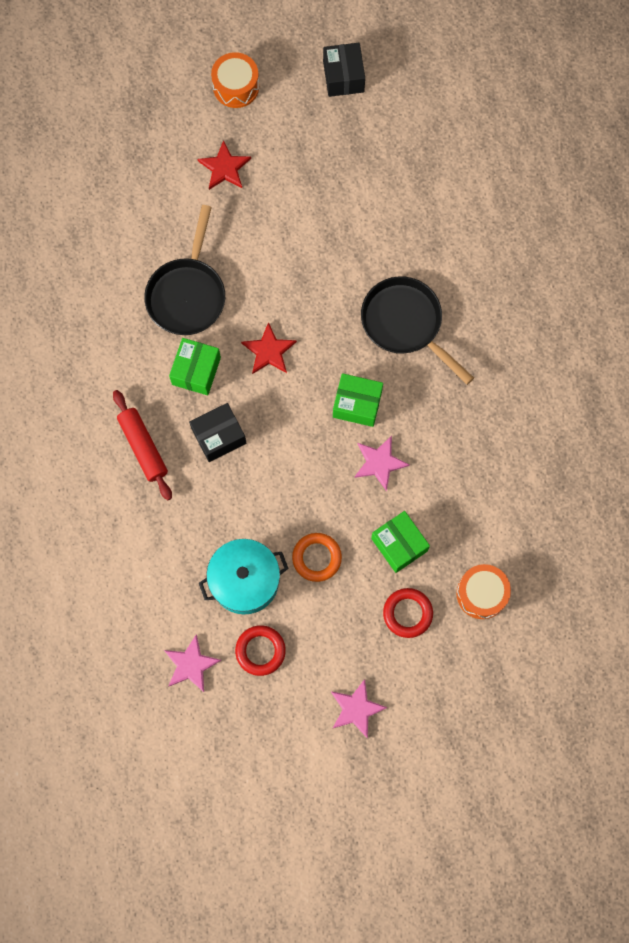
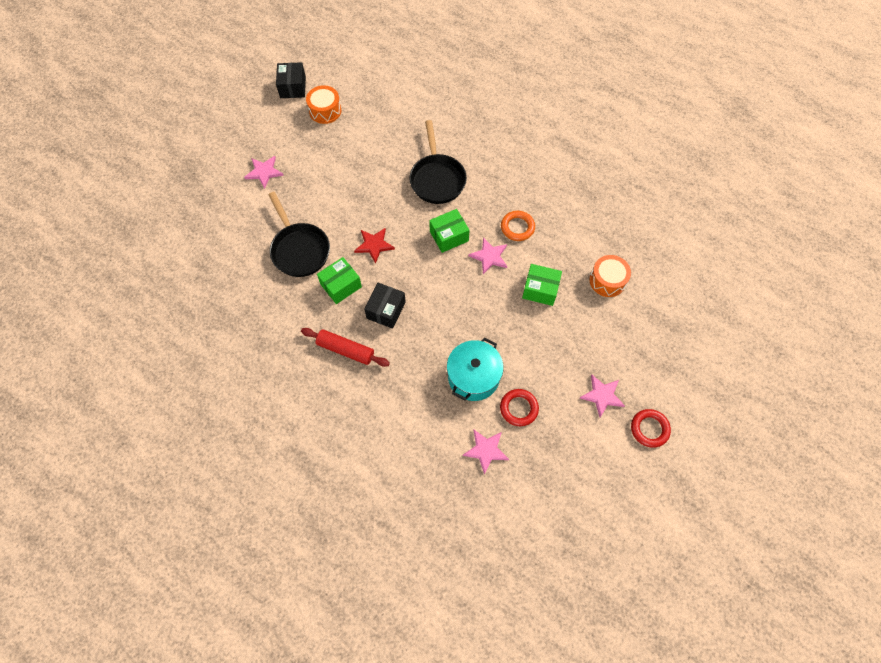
camera: 40 degrees left, 10 degrees down
(196, 371) = (341, 285): green box -> green box turned 75 degrees clockwise
(224, 167) = (264, 172): red star -> pink star
(236, 86) = (235, 129): orange drum -> orange drum (325, 111)
(316, 558) = (502, 332): orange ring -> orange ring (517, 227)
(343, 77) = (293, 87): black box -> black box turned 45 degrees clockwise
(405, 324) = (437, 179): black pan -> black pan turned 105 degrees counterclockwise
(407, 613) = (579, 321): red ring -> red ring (649, 429)

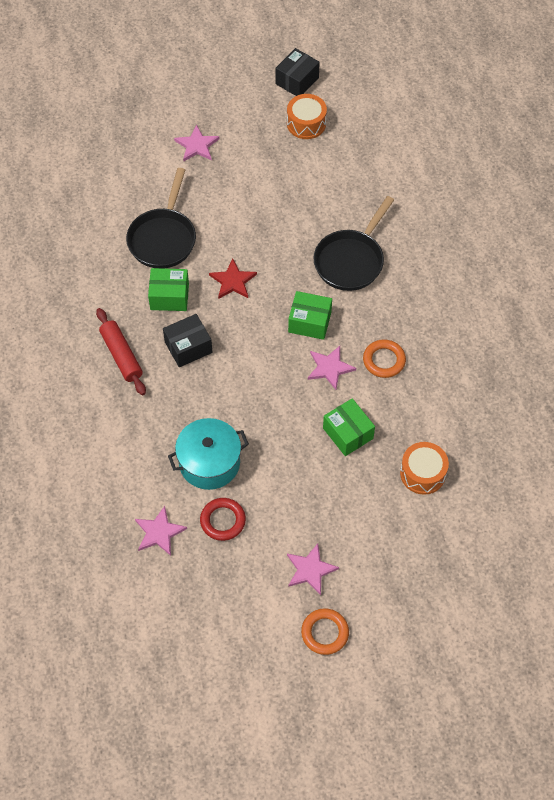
camera: 40 degrees right, 5 degrees down
(649, 429) = (325, 633): red ring -> orange ring

